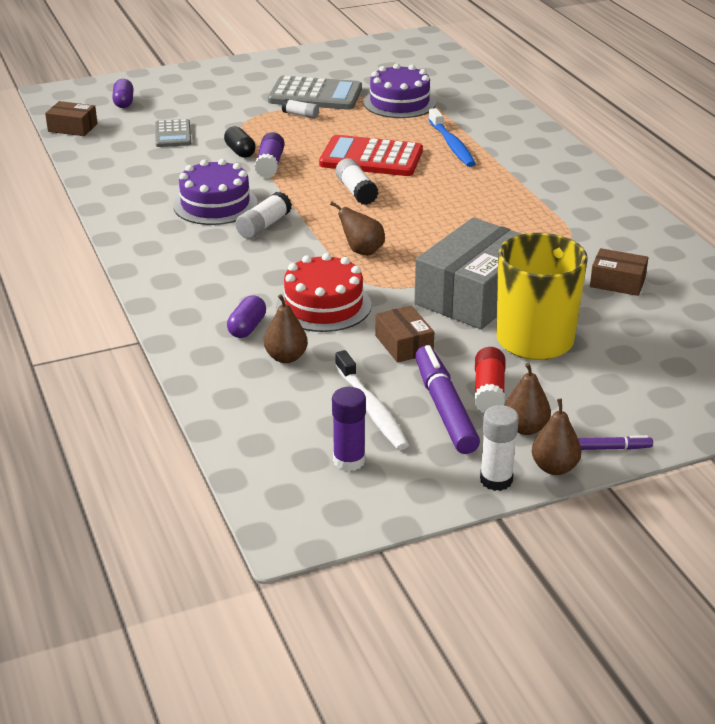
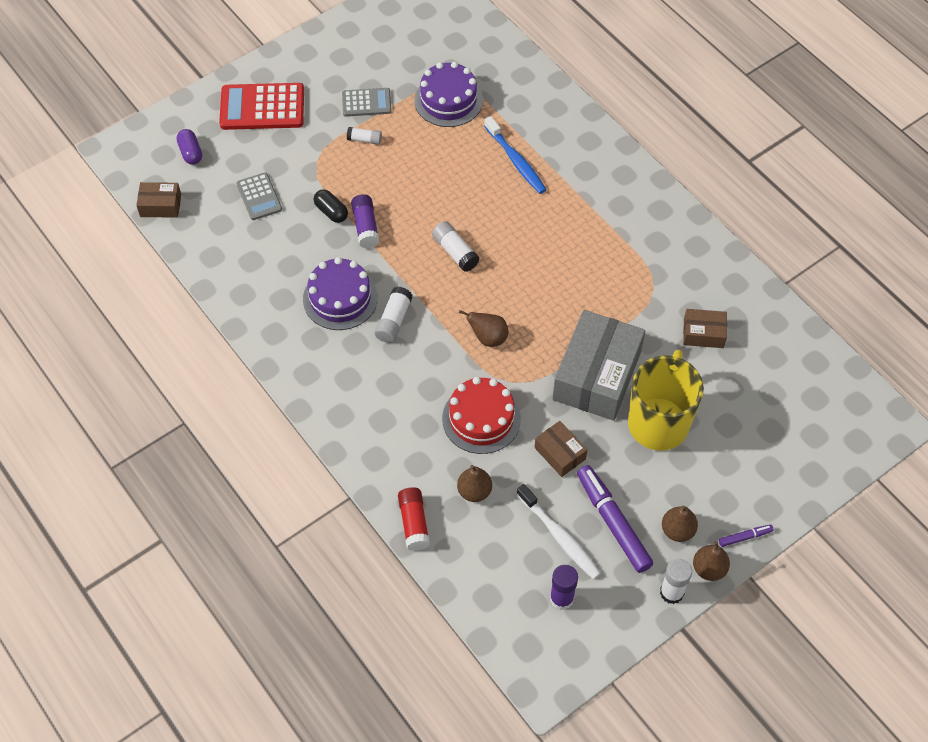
camera: 15 degrees left, 25 degrees up
(247, 327) = (430, 461): purple capsule -> none
(315, 95) = (366, 103): grey calculator -> grey calculator, size x0.59
(371, 158) = (451, 197): red calculator -> red calculator (262, 107)
(489, 392) = (640, 495): red glue stick -> red glue stick (414, 523)

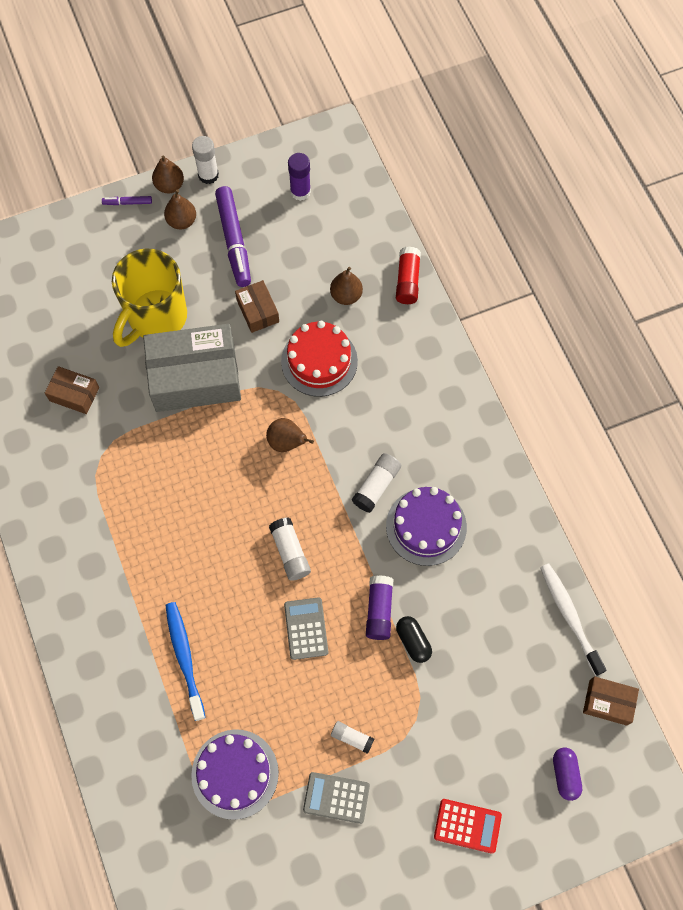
camera: 165 degrees left, 10 degrees up
(259, 197) = (492, 685): grey calculator -> grey calculator (306, 628)
(262, 107) = (467, 826): red calculator -> red calculator, size x0.59
(559, 536) = (284, 240): white toothbrush -> white toothbrush (569, 616)
(597, 375) = (195, 377): grey box -> grey box turned 45 degrees clockwise

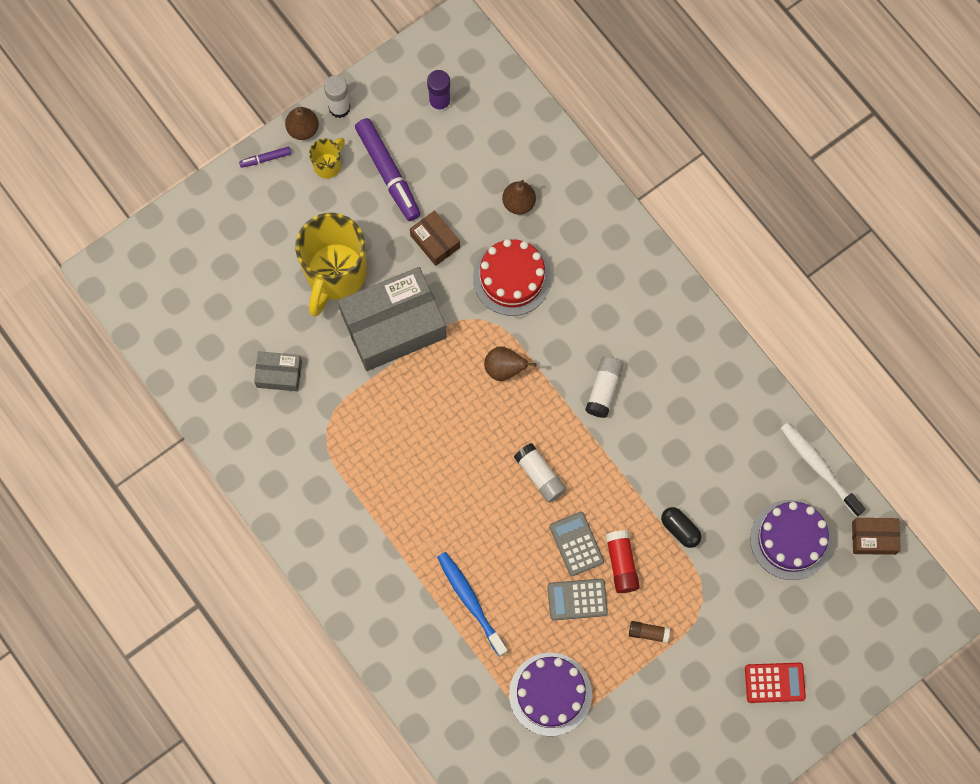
camera: 15 degrees left, 5 degrees up
(74, 394) = (279, 374): brown box -> grey box
(182, 221) = (328, 165): brown pear -> yellow mug
(336, 797) = (649, 690): grey calculator -> grey calculator (577, 599)
(352, 738) = (648, 633): white glue stick -> brown glue stick
(379, 610) = (640, 509): purple glue stick -> none
(407, 281) = (575, 172): red glue stick -> red glue stick (621, 564)
(426, 526) = (662, 417): purple cake -> purple cake (790, 539)
(565, 774) = (851, 613): purple capsule -> none

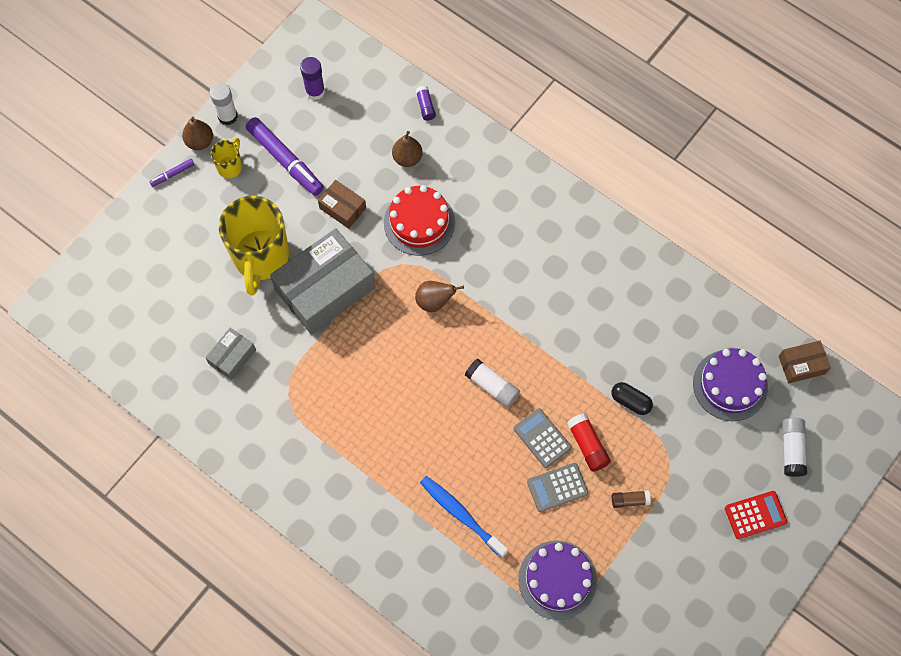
camera: 15 degrees left, 5 degrees down
(279, 374) = (232, 357): grey box -> grey box turned 45 degrees counterclockwise
(554, 149) = (425, 106): none -> purple glue stick
(604, 389) = (527, 297): white glue stick -> white glue stick (792, 449)
(819, 467) = (735, 317): white toothbrush -> none

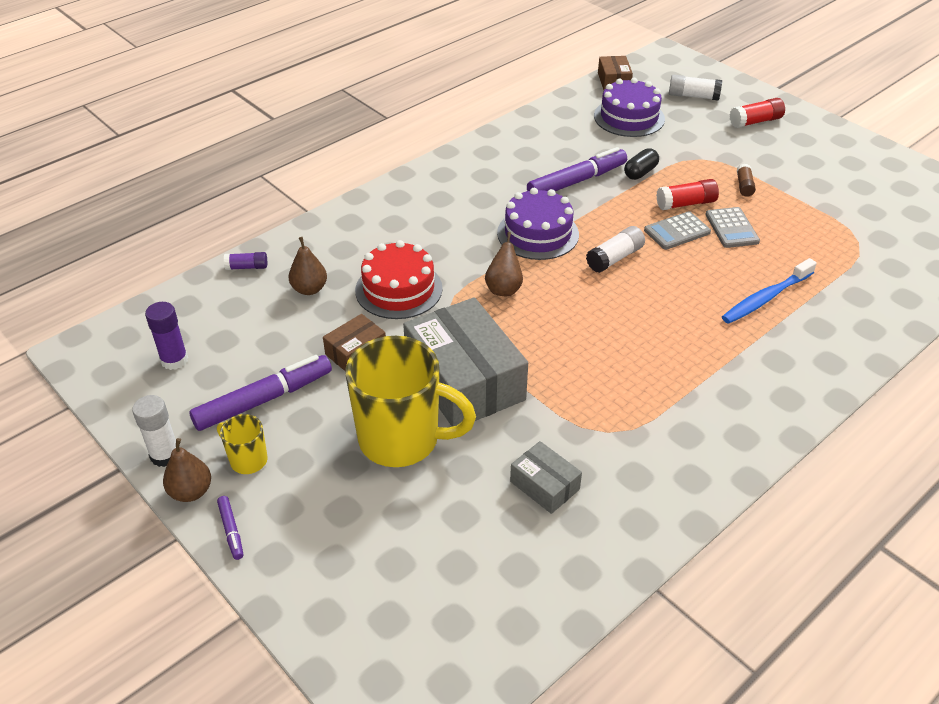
camera: 80 degrees left, 25 degrees down
(557, 579) = (832, 240): purple cake -> purple cake (538, 233)
(602, 344) = (577, 181): none -> purple marker
(755, 515) = (755, 121): red calculator -> red glue stick

